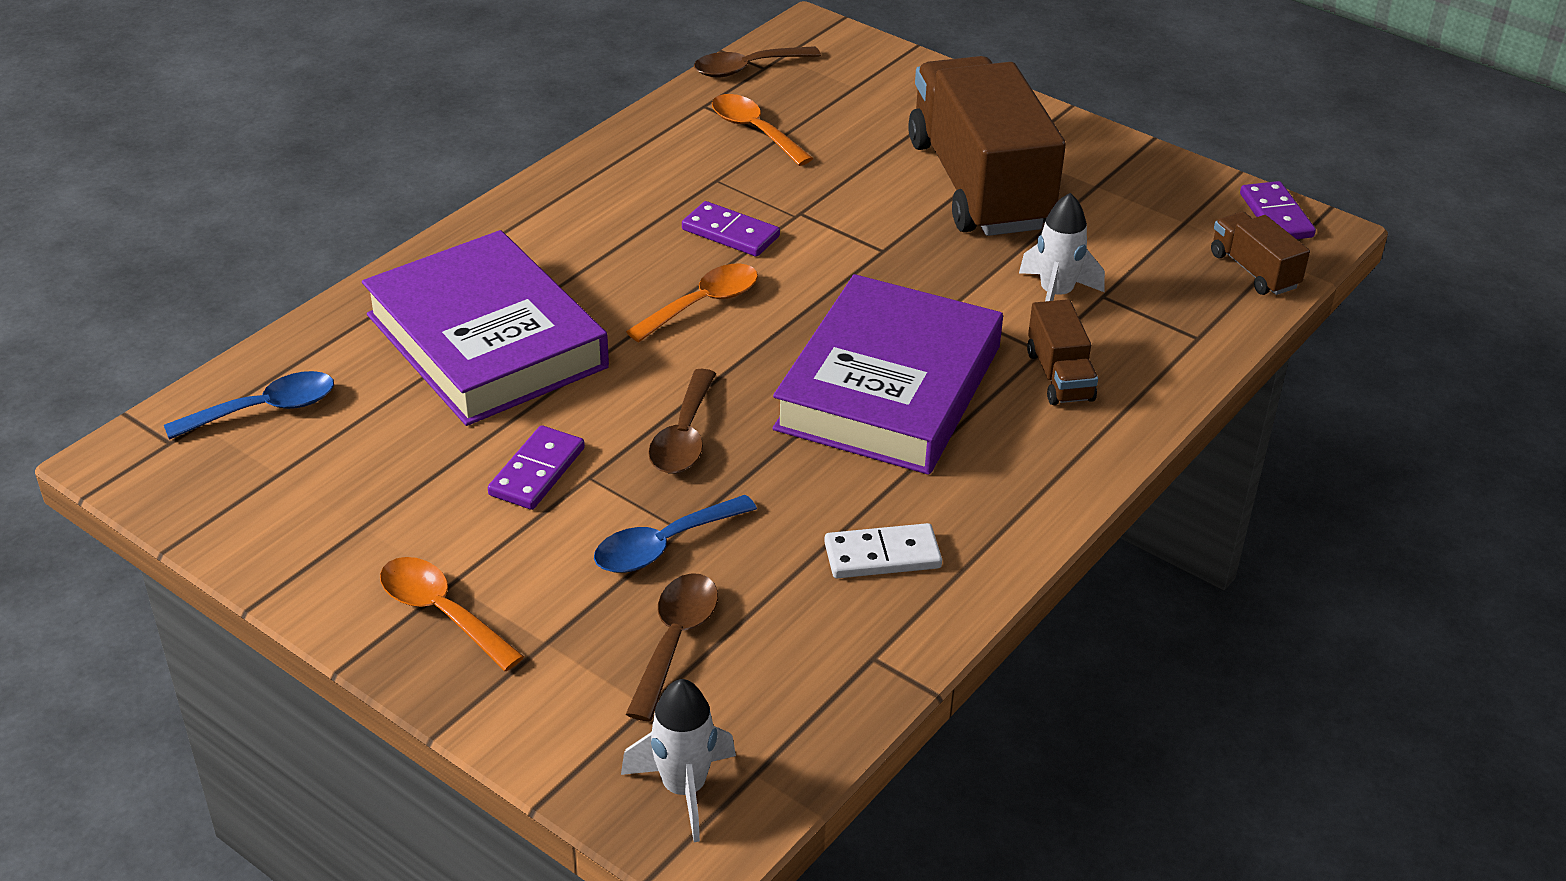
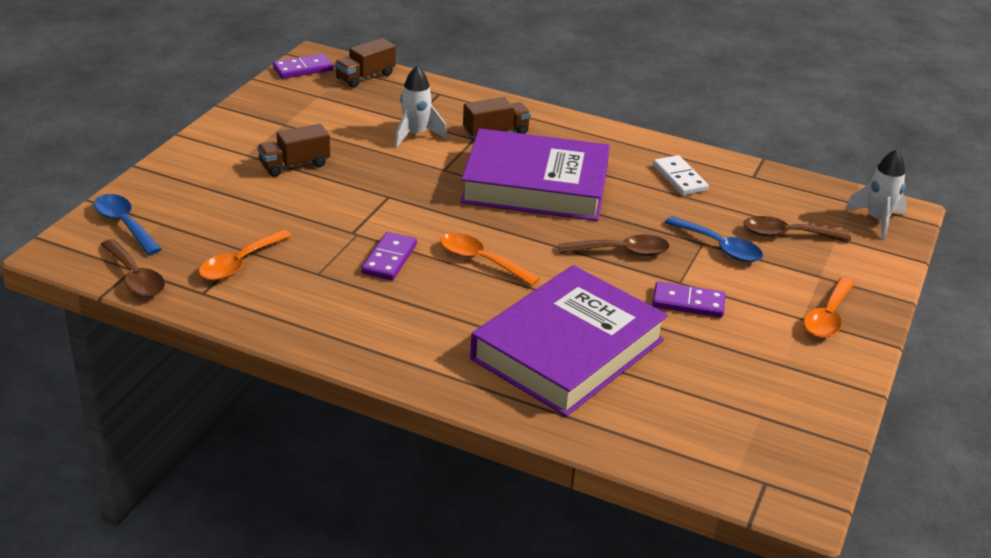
camera: 105 degrees left, 5 degrees down
(265, 410) = (702, 442): blue spoon -> blue spoon (124, 224)
(978, 184) = (294, 165): brown truck -> brown truck, size x0.43

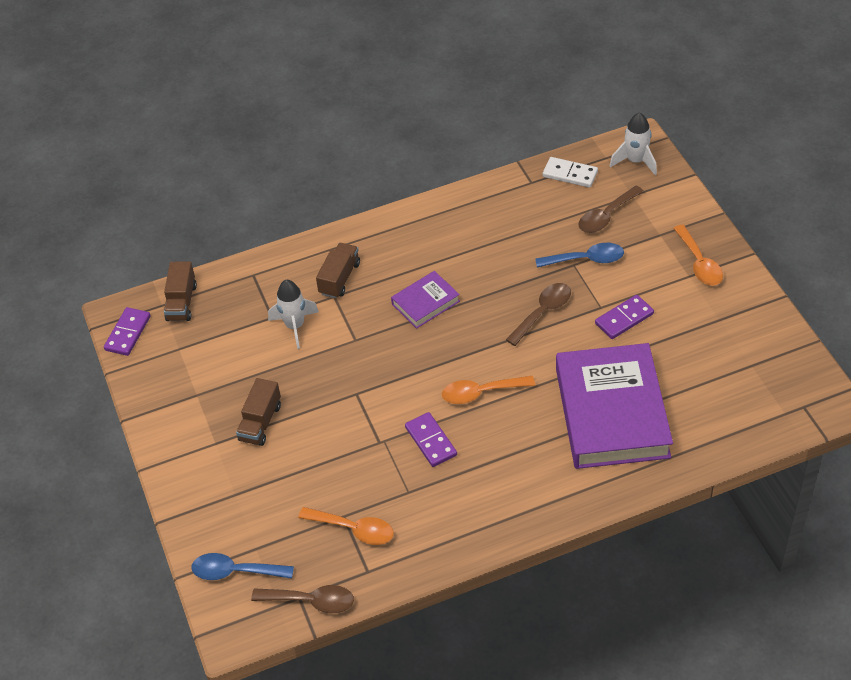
camera: 40 degrees left, 15 degrees up
(240, 263) = (353, 529): orange spoon -> orange spoon turned 60 degrees counterclockwise
(535, 185) = (425, 302): purple book -> purple book, size x0.47
(679, 178) = (495, 221): white domino -> white domino (570, 174)

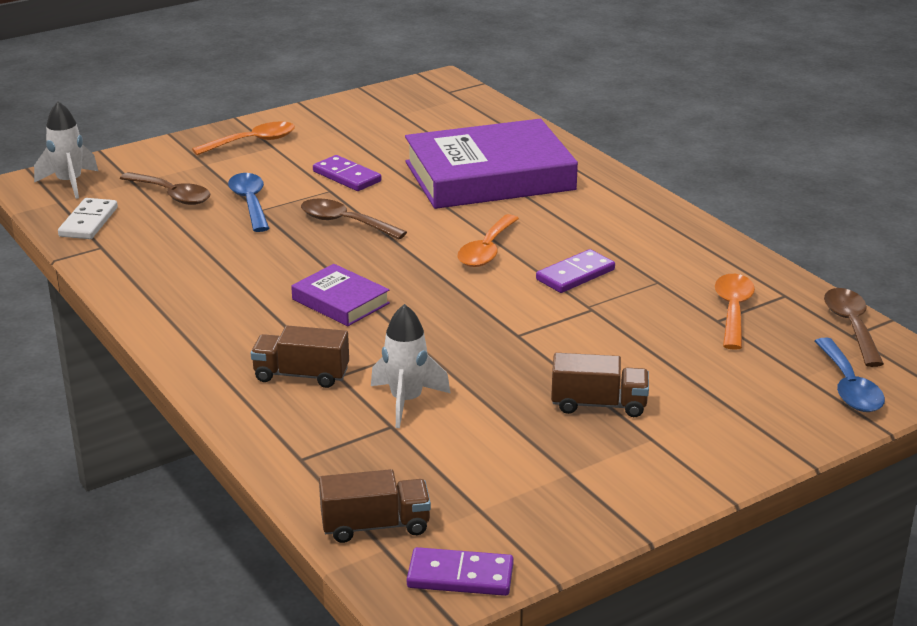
camera: 105 degrees left, 20 degrees down
(481, 393) = (487, 250): orange spoon -> orange spoon turned 45 degrees clockwise

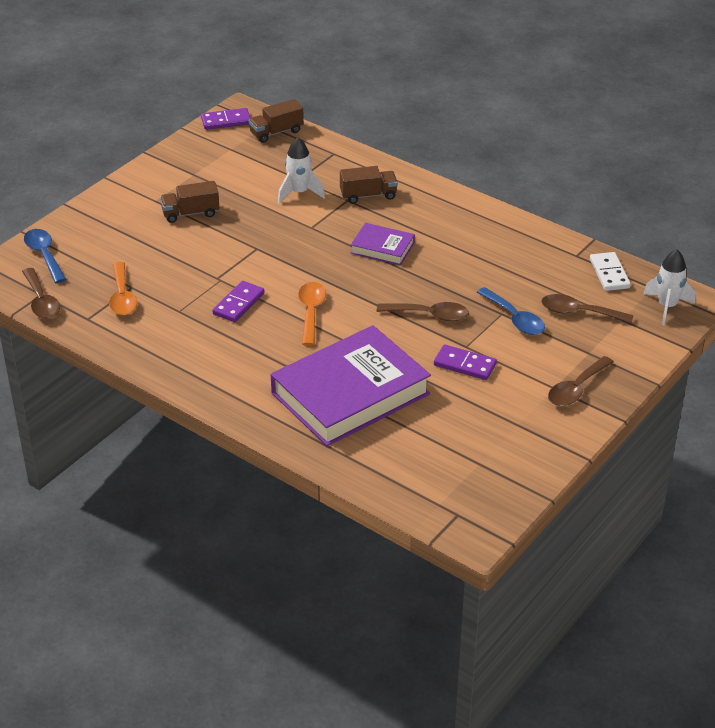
camera: 160 degrees right, 10 degrees up
(252, 142) = (576, 389): orange spoon -> brown spoon

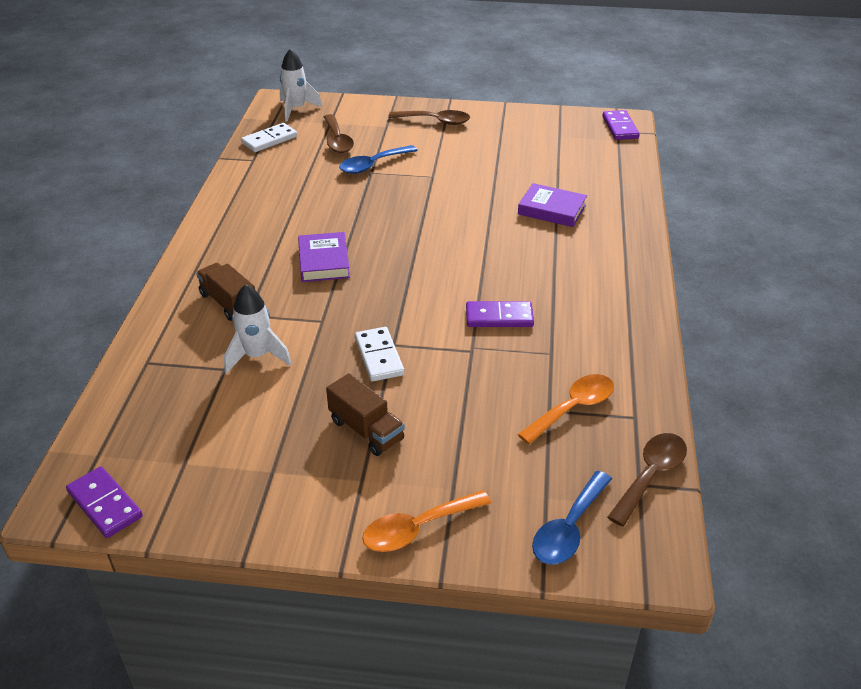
camera: 120 degrees left, 0 degrees up
(250, 238) = (379, 356): none -> white domino
(276, 132) = (115, 435): brown truck -> none
(311, 312) = (467, 267): orange spoon -> orange spoon (418, 528)
(350, 393) = (551, 210): purple book -> purple book, size x0.47
(429, 315) = (407, 204): brown spoon -> none
(465, 365) = (457, 170): purple domino -> purple domino (620, 127)
(514, 318) = (373, 165): blue spoon -> blue spoon turned 150 degrees counterclockwise

